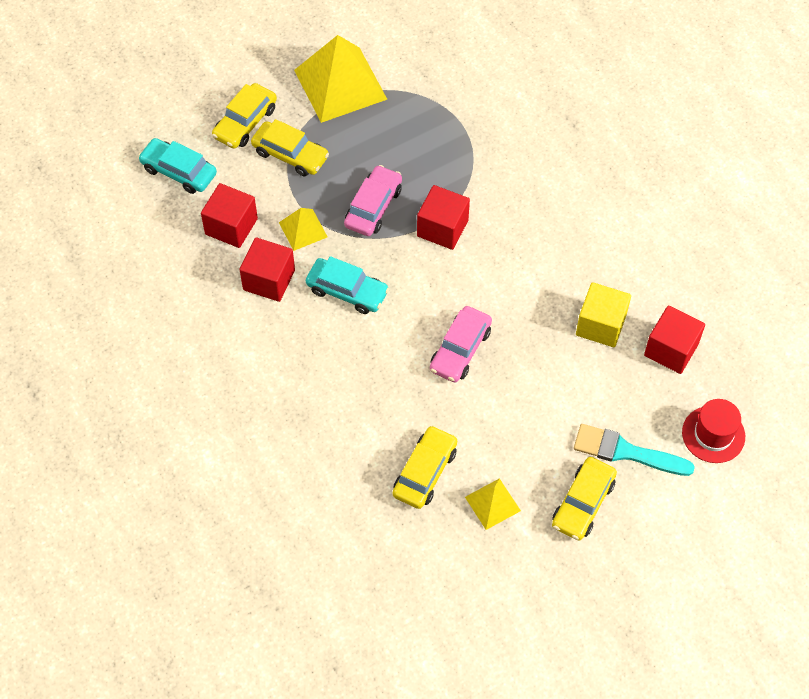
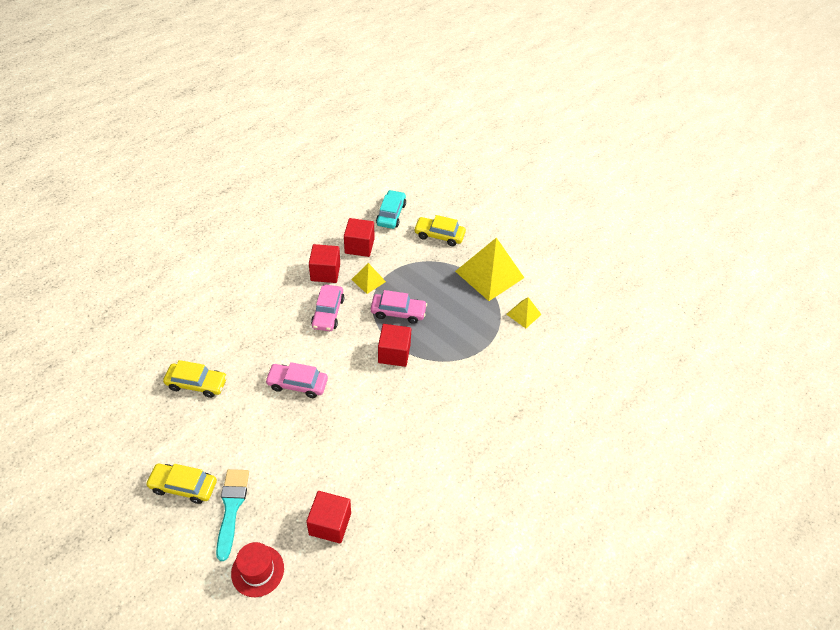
camera: 70 degrees right, 10 degrees down
(290, 154) = (423, 262): yellow car -> none
(347, 291) = (328, 312): turquoise car -> pink car
(492, 504) = (177, 428): yellow pyramid -> yellow pyramid (523, 314)
(600, 325) = (340, 469): yellow cube -> none

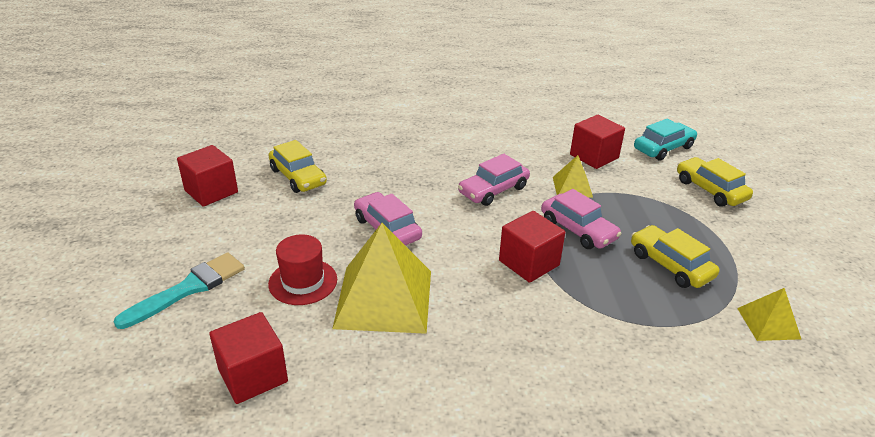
camera: 45 degrees right, 15 degrees down
(183, 486) = (178, 243): yellow car -> yellow car (670, 265)
(257, 570) = (129, 362): red hat -> red hat (303, 282)
(325, 272) = (530, 159): red cube -> red cube (211, 191)
(489, 274) = (750, 256): yellow pyramid -> yellow pyramid (384, 298)

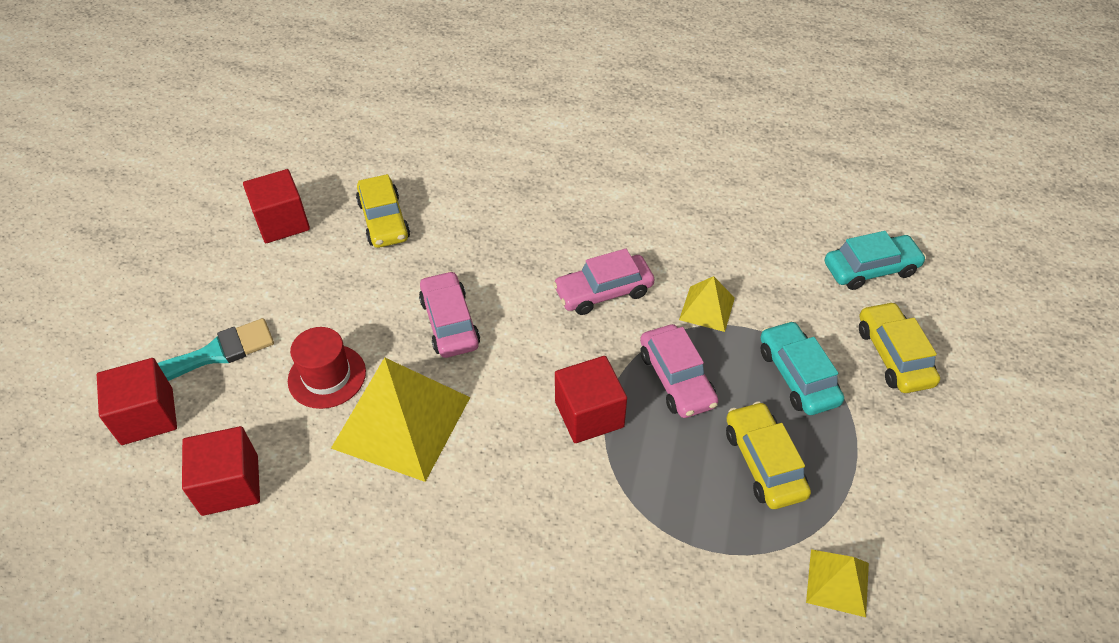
camera: 20 degrees right, 15 degrees up
(594, 156) = (764, 263): red cube -> red cube (147, 416)
(658, 212) = (797, 376): none -> turquoise car

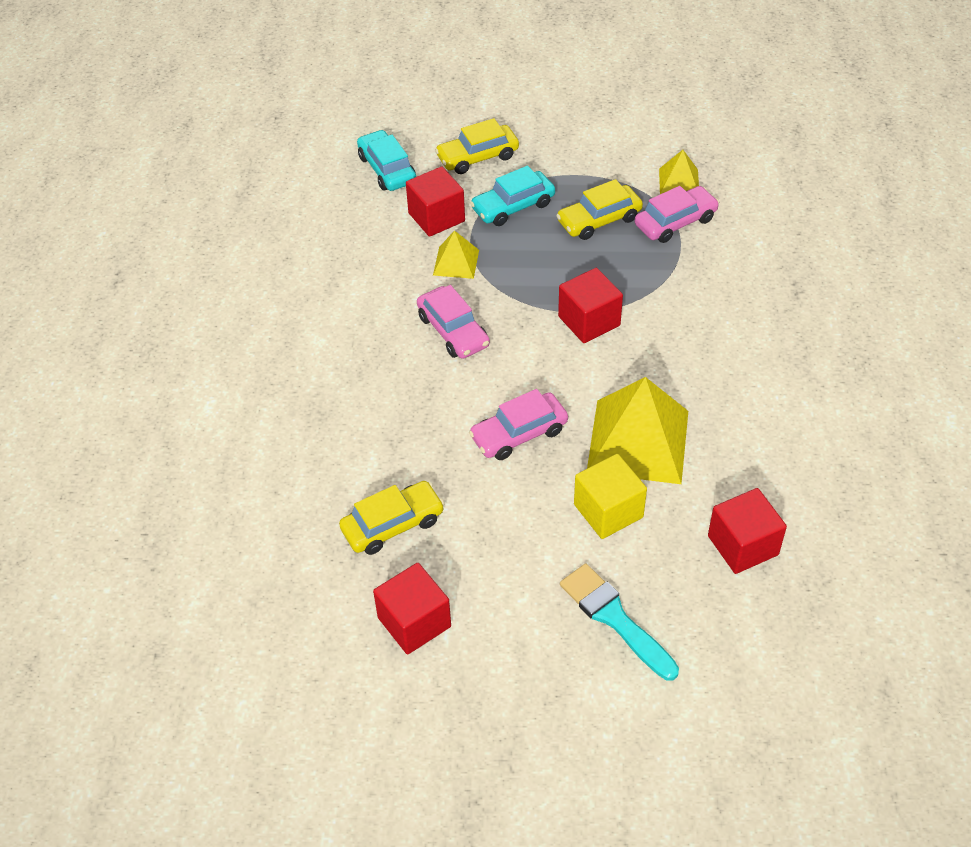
camera: 100 degrees left, 0 degrees up
(147, 416) = (700, 643): red cube -> red cube (436, 217)
(327, 376) = (608, 511): red hat -> yellow cube
(676, 379) = (537, 273): pink car -> pink car (675, 222)

